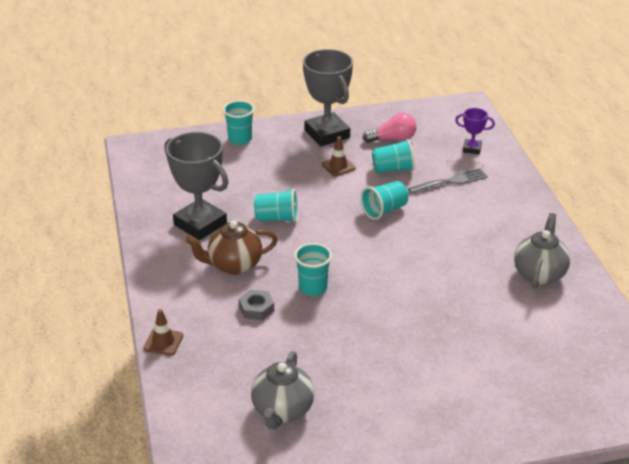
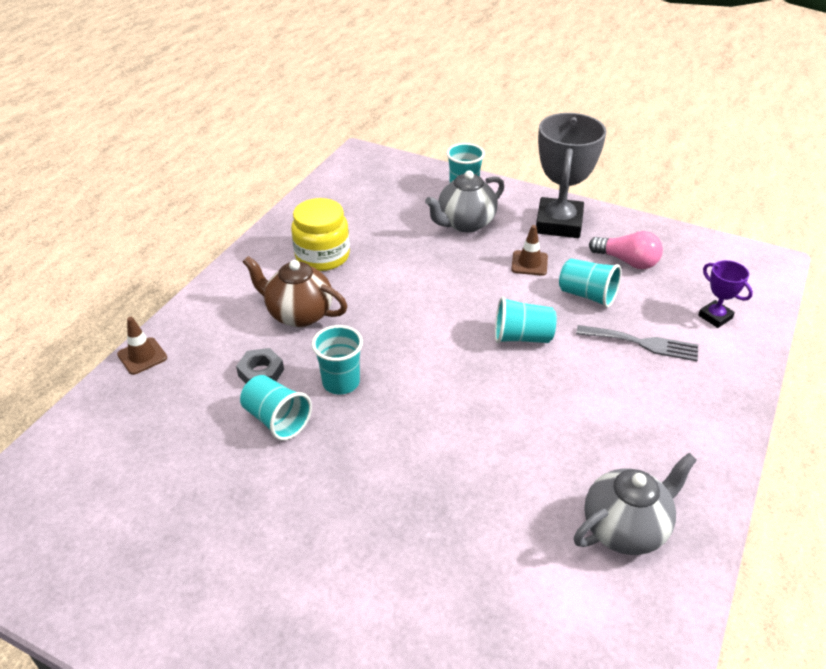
camera: 40 degrees right, 5 degrees up
(200, 224) = (322, 256): grey trophy -> yellow jar
(277, 218) = (399, 287): turquoise cup -> turquoise cup (277, 419)
(282, 411) = (139, 505): grey teapot -> grey teapot (465, 223)

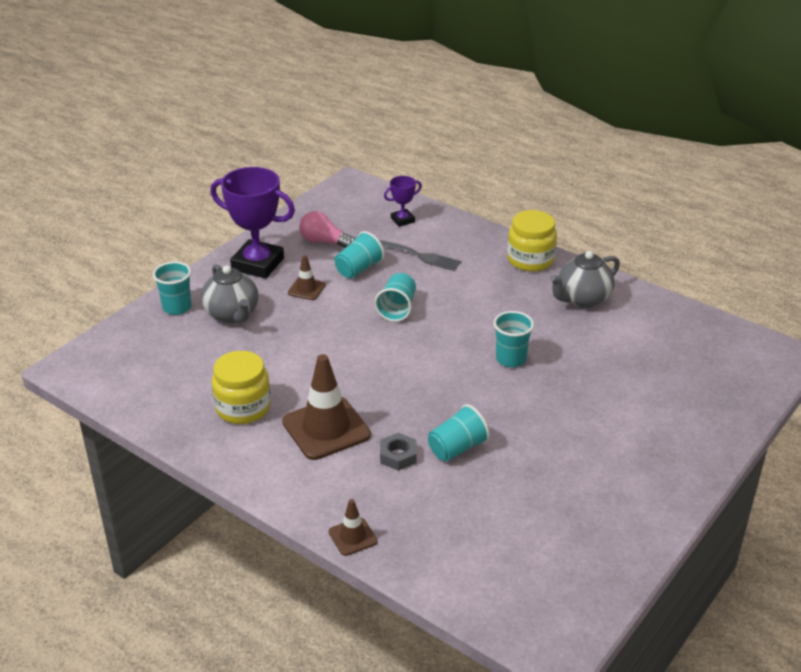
camera: 80 degrees left, 5 degrees down
(299, 314) = (326, 428): brown teapot -> brown traffic cone
(341, 382) = (423, 409): turquoise cup -> turquoise cup (511, 359)
(558, 223) = (257, 264): grey trophy -> purple trophy
(626, 528) = (582, 299): grey teapot -> grey teapot turned 105 degrees counterclockwise
(627, 261) = (324, 242): pink light bulb -> pink light bulb turned 105 degrees counterclockwise
(642, 343) = (421, 256): grey fork -> grey fork turned 90 degrees clockwise
(697, 456) = (530, 260): none -> yellow jar

